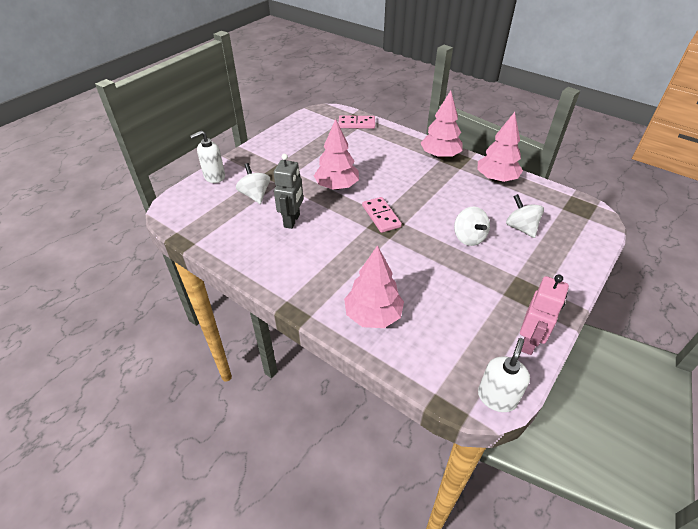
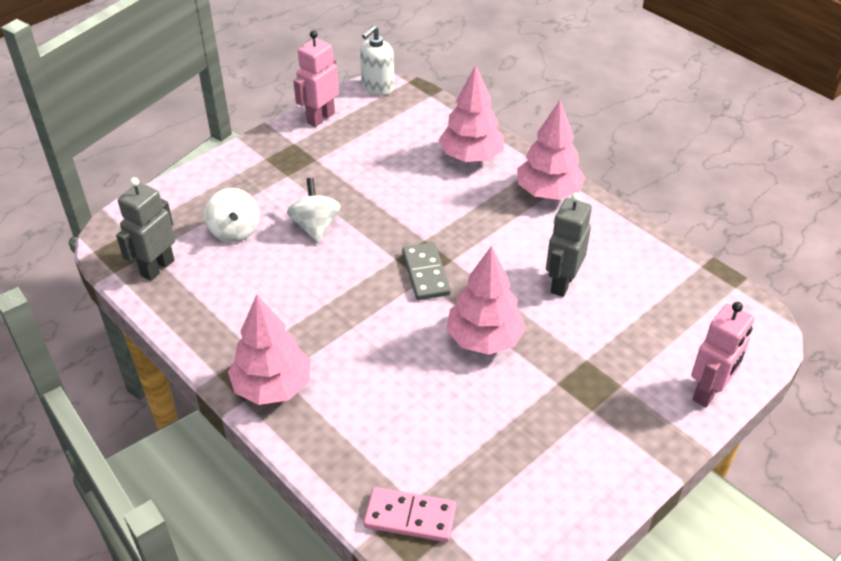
camera: 170 degrees left, 0 degrees up
(214, 176) = (708, 392): white soap dispenser -> pink robot
(255, 195) = (625, 339): white spinning top -> none
(381, 216) = (426, 273): pink domino -> grey domino
(496, 179) = (207, 318): pink tree -> pink tree (548, 192)
(548, 200) = (157, 268): none -> grey robot

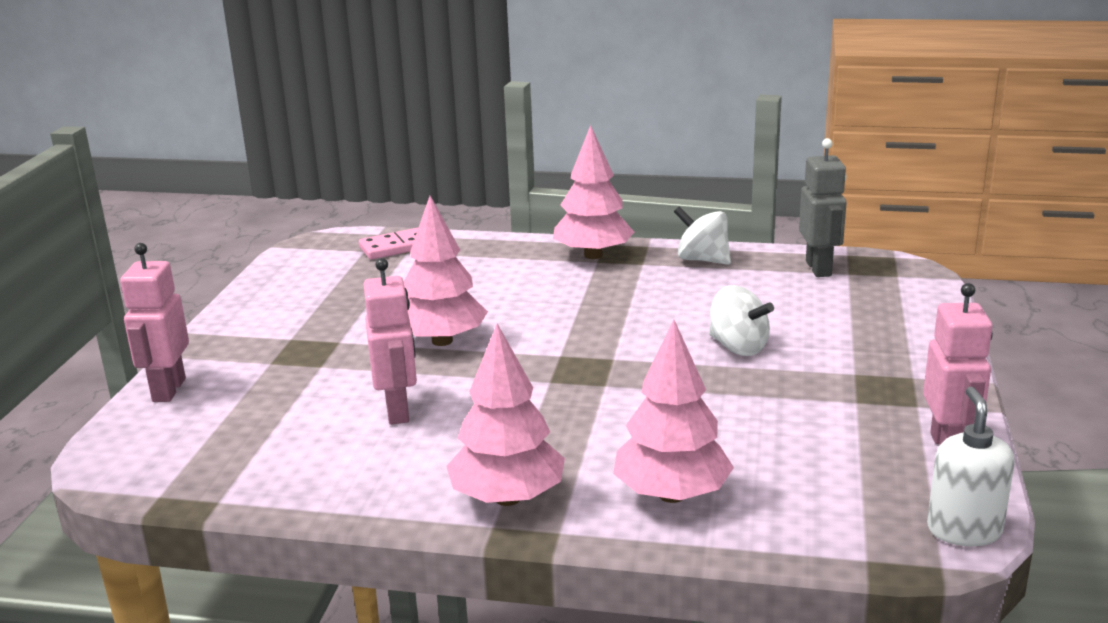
camera: 145 degrees right, 20 degrees down
(234, 231) = (808, 313): white spinning top -> white spinning top (702, 260)
(426, 273) = (563, 360): grey domino -> none
(562, 283) = (398, 411): grey robot -> pink robot

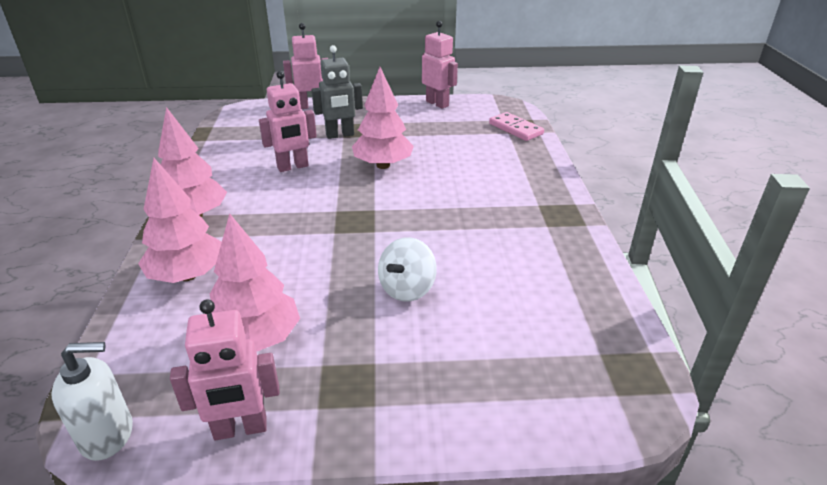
camera: 75 degrees right, 10 degrees up
(268, 286) = (437, 103): none -> pink robot
(593, 255) = (548, 201): pink tree -> pink tree (257, 339)
(702, 260) = (573, 256): white spinning top -> none
(819, 268) = (598, 331): grey robot -> grey robot (340, 135)

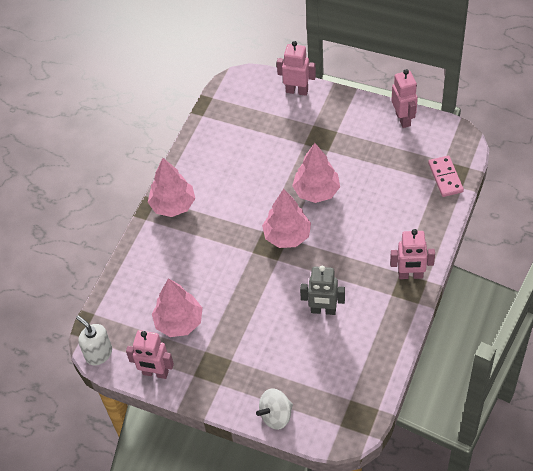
camera: 30 degrees right, 20 degrees up
(108, 435) = (98, 353): white soap dispenser -> white soap dispenser turned 150 degrees counterclockwise
(188, 275) = (156, 260): pink tree -> pink tree (287, 236)
(293, 167) = (252, 172): pink robot -> pink robot (410, 275)
(340, 135) = (302, 141): grey robot -> grey robot (323, 310)
(407, 289) = (273, 316): white spinning top -> white spinning top (276, 415)

